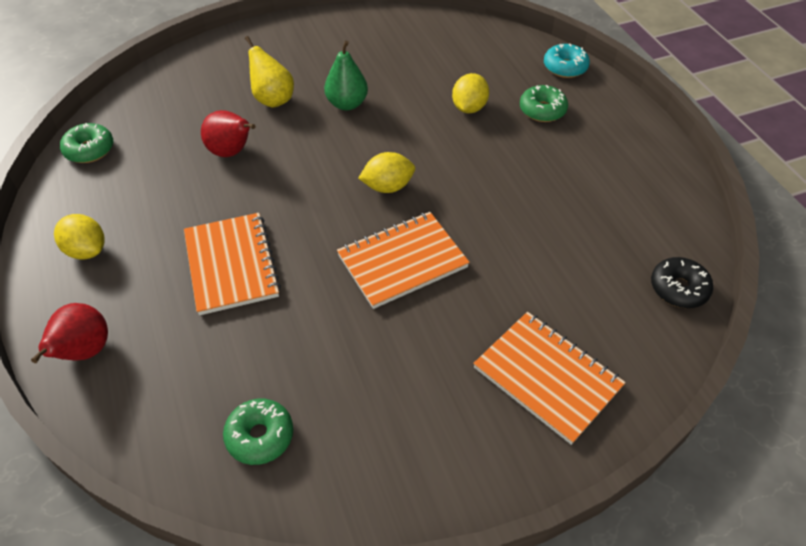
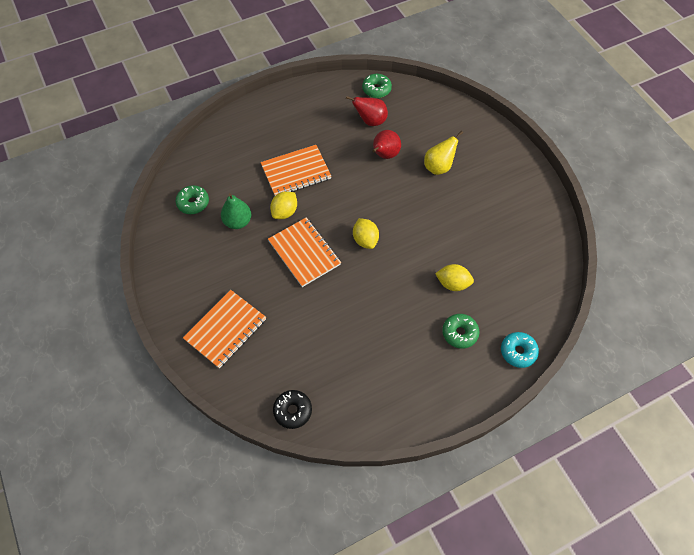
camera: 85 degrees right, 10 degrees up
(84, 352) = (239, 126): red pear -> red pear (370, 121)
(86, 250) = (301, 109): yellow lemon -> yellow lemon (285, 212)
(347, 104) = (442, 209): green pear -> green pear (238, 222)

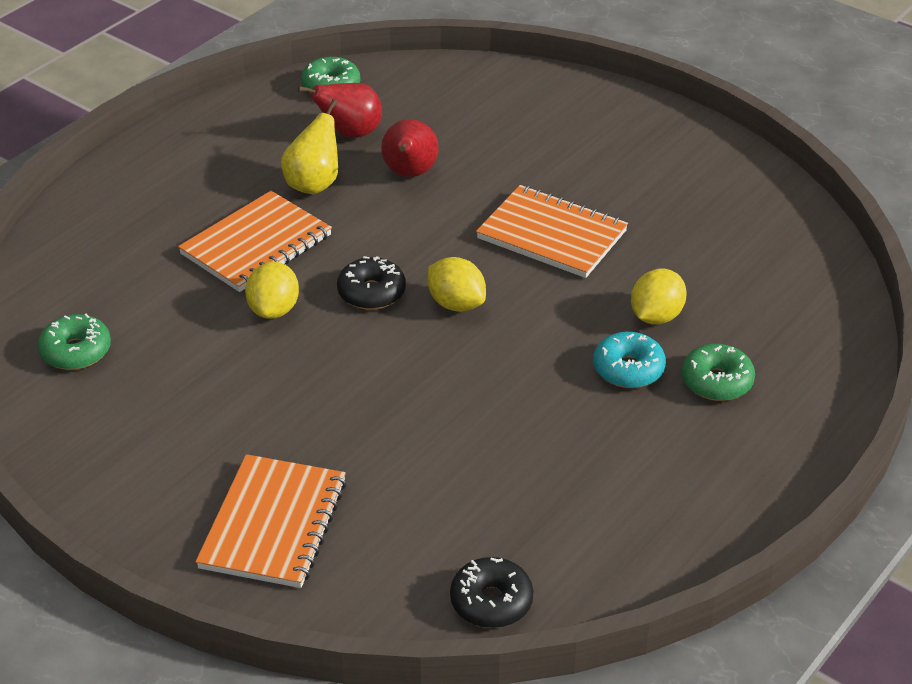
camera: 25 degrees left, 20 degrees down
(238, 222) = (188, 352): green pear -> none
(304, 253) = (353, 358): orange notebook -> orange notebook (552, 235)
(331, 219) = (371, 293): none -> black donut
(438, 167) = (518, 163): yellow pear -> yellow pear (314, 184)
(452, 283) = (656, 316): yellow lemon -> yellow lemon turned 45 degrees counterclockwise
(518, 352) = (833, 374): turquoise donut -> turquoise donut (628, 369)

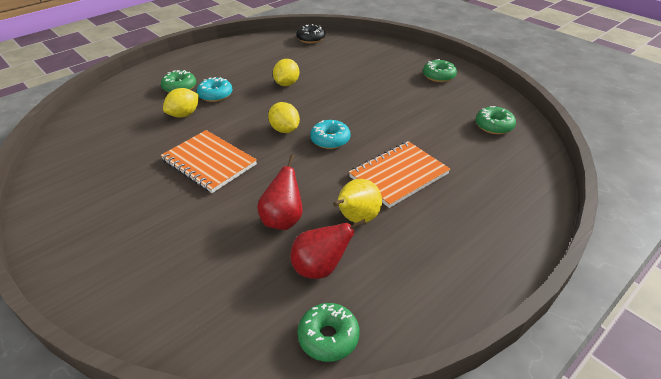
camera: 170 degrees left, 0 degrees up
(152, 480) = (438, 76): none -> green donut
(274, 310) = (387, 136): yellow lemon -> yellow lemon (287, 84)
(274, 524) = (386, 61): orange notebook -> none
(371, 293) = (330, 140): black donut -> turquoise donut

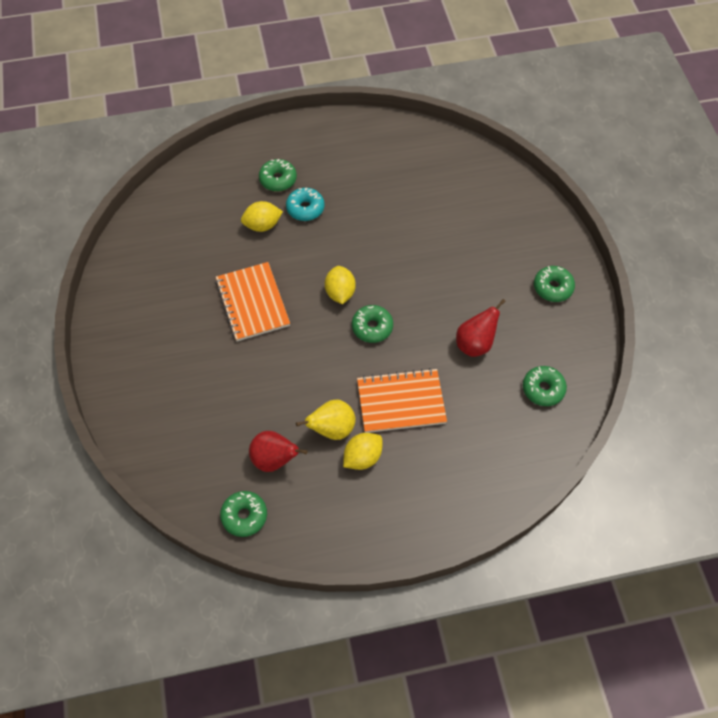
camera: 30 degrees right, 20 degrees up
(283, 220) = (275, 399): red pear -> red pear (475, 344)
(287, 84) = (384, 223): yellow lemon -> yellow lemon (362, 457)
(311, 39) = (460, 152): black donut -> none
(330, 140) = (372, 327): turquoise donut -> green donut

